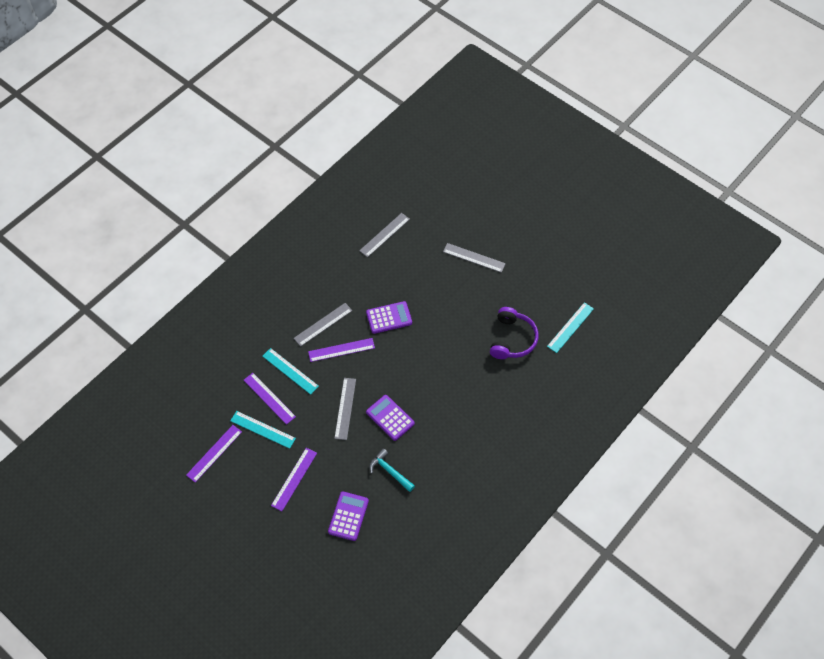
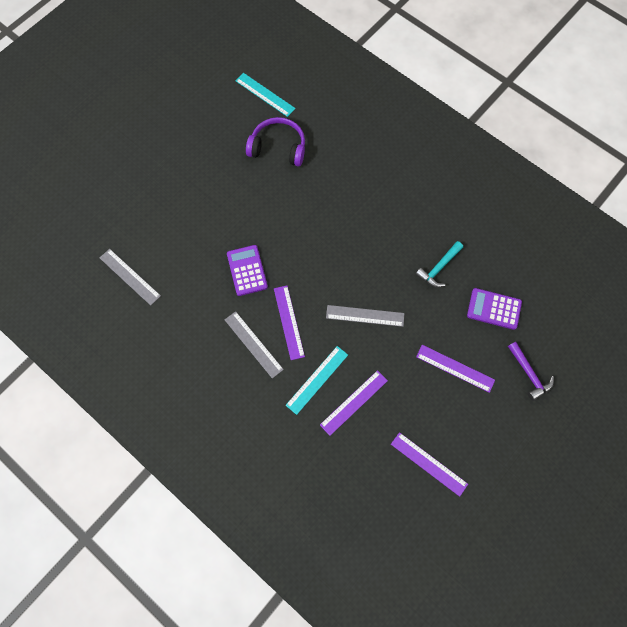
camera: 90 degrees left, 10 degrees up
(263, 429) = (395, 407): turquoise ruler -> none
(285, 541) = (529, 374): none -> purple hammer
(390, 418) = (375, 268): purple calculator -> none
(474, 258) = (171, 181): grey ruler -> none

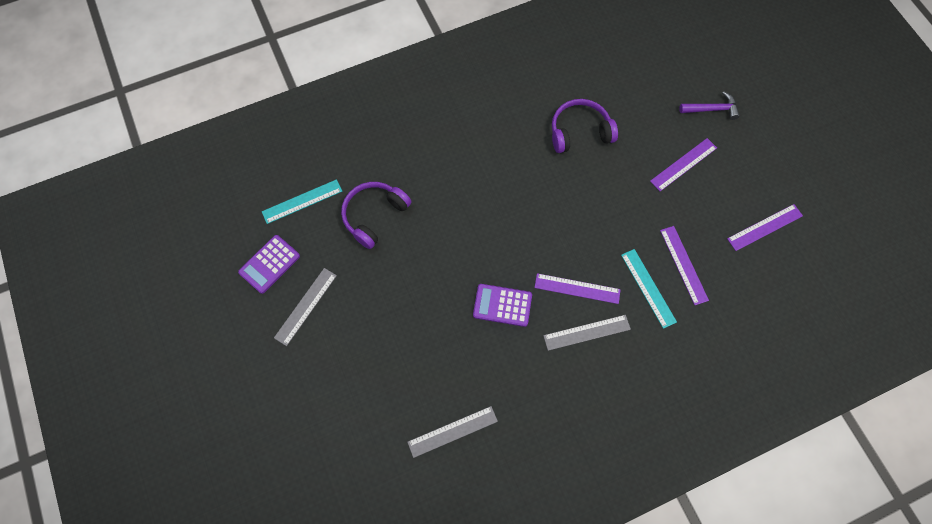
camera: 65 degrees left, 0 degrees up
(365, 316) = (600, 216): grey ruler -> grey ruler (306, 306)
(438, 268) = (579, 132): turquoise hammer -> purple headphones
(494, 309) = (640, 107): purple calculator -> purple calculator (269, 264)

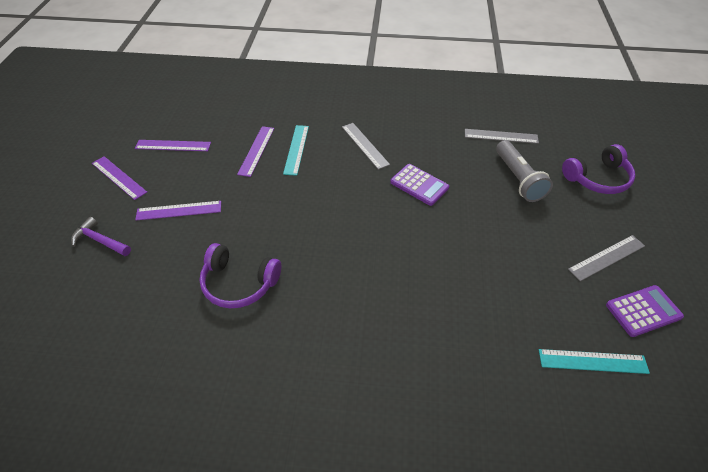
camera: 150 degrees left, 20 degrees down
(374, 215) = (508, 305): purple headphones -> purple headphones (597, 178)
(411, 367) = (518, 179): none -> grey flashlight
(577, 288) = (350, 170): purple ruler -> purple ruler (118, 177)
(586, 332) = (364, 145): grey ruler -> grey ruler turned 45 degrees clockwise

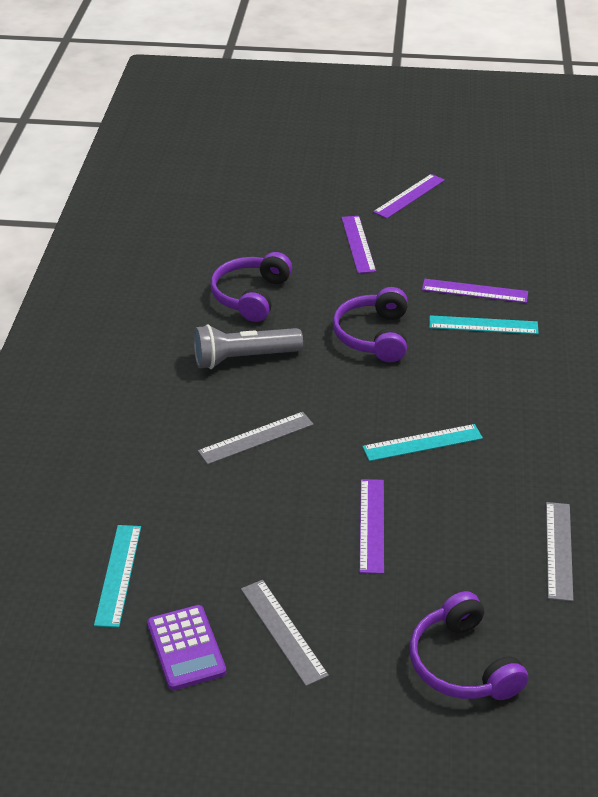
camera: 90 degrees right, 10 degrees down
(100, 241) = (311, 201): purple hammer -> none
(173, 146) = (473, 225): purple ruler -> purple ruler (371, 525)
(303, 205) = (374, 336): none -> purple headphones
(364, 145) = (504, 390): grey ruler -> grey ruler (256, 438)
(419, 185) = (422, 442): purple calculator -> turquoise ruler
(518, 179) = (448, 556): grey flashlight -> grey flashlight (244, 358)

